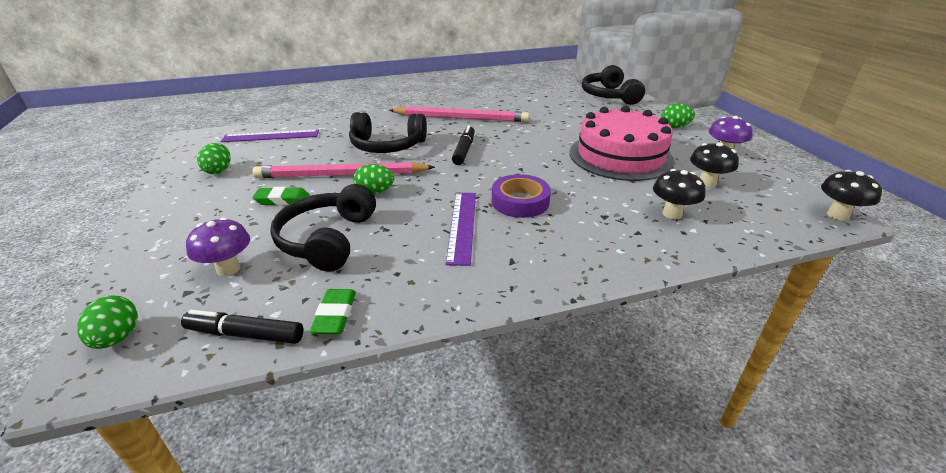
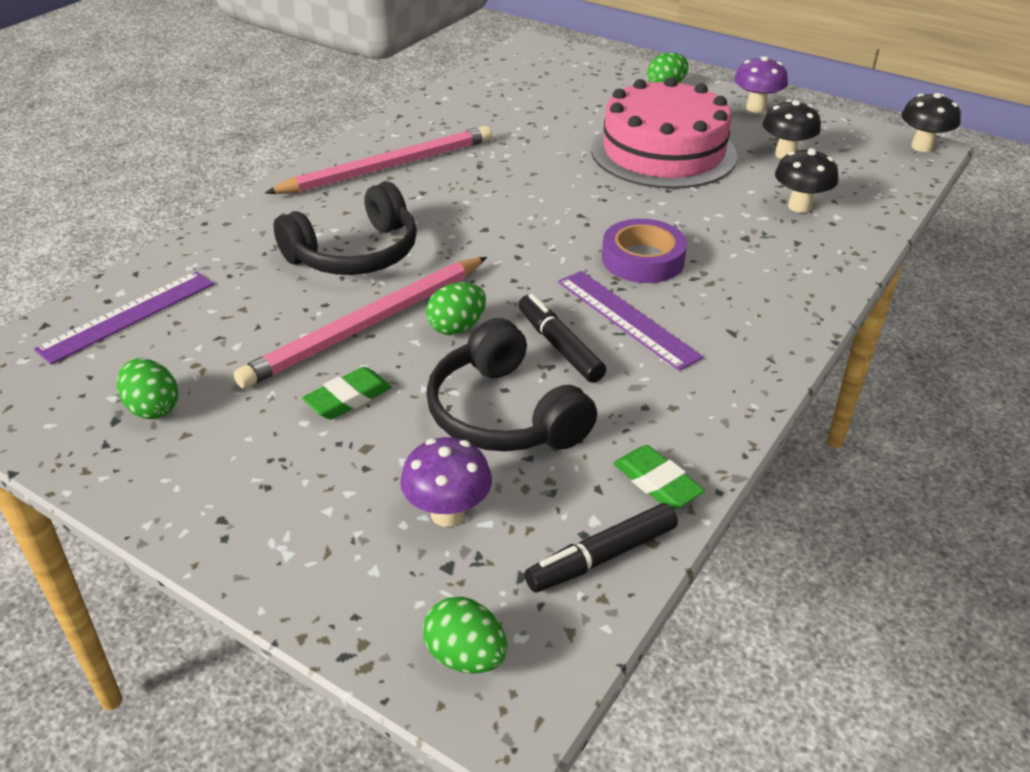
camera: 40 degrees left, 5 degrees up
(464, 150) = (473, 217): black marker -> black marker (559, 346)
(609, 96) = (532, 60): black headphones -> none

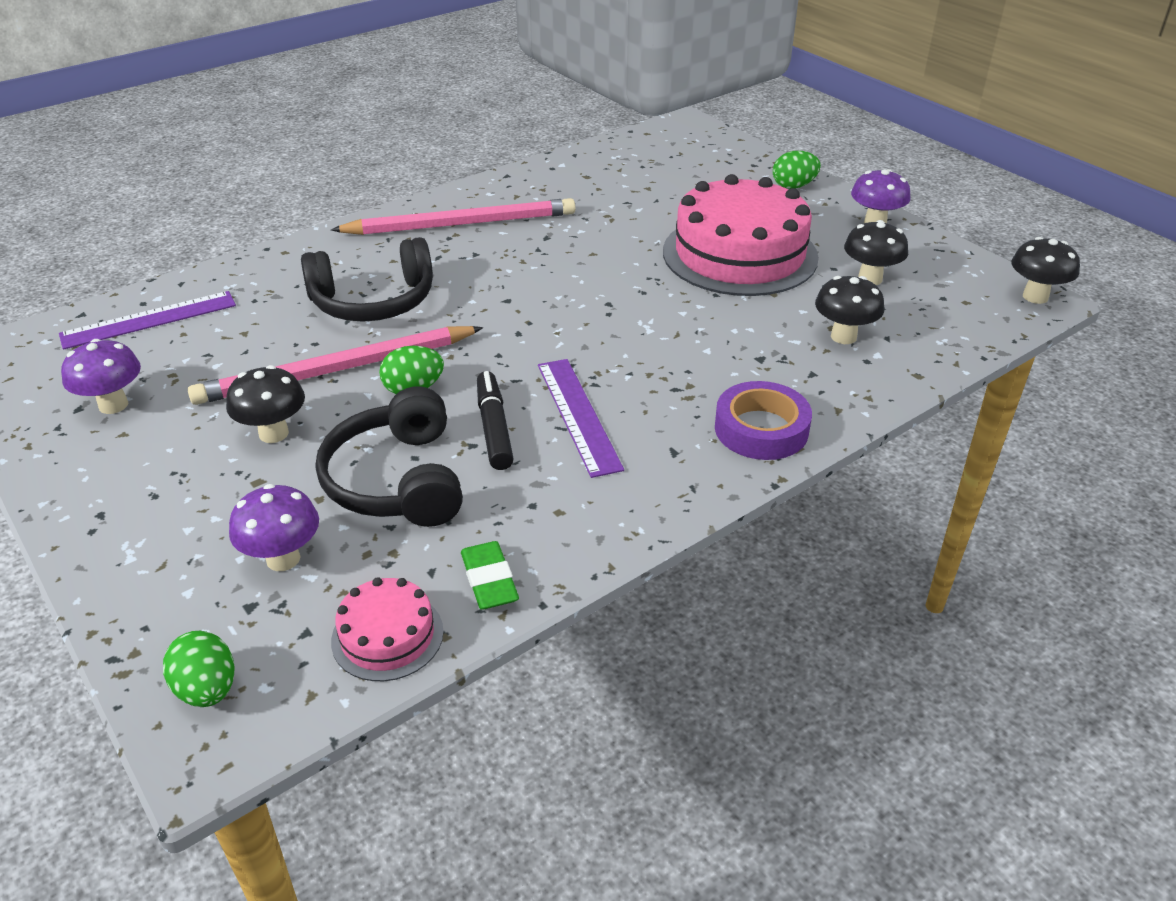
camera: 20 degrees right, 0 degrees up
(152, 408) = (113, 405): green egg -> purple mushroom
(348, 398) = (273, 433): green eraser -> black mushroom
(601, 557) = (387, 636): black marker -> pink cake
(643, 259) = (637, 359): purple tape -> purple tape (761, 429)

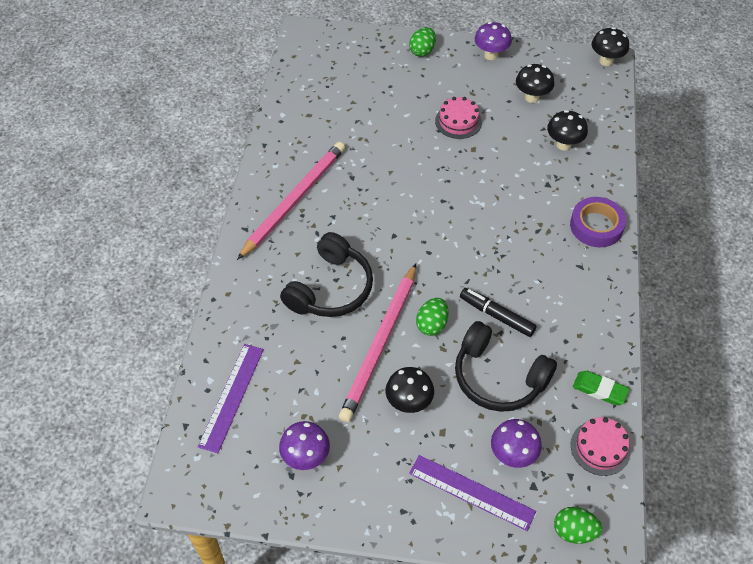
camera: 45 degrees left, 15 degrees up
(578, 415) = (520, 279): purple ruler -> purple ruler (471, 492)
(740, 254) = (458, 121): pink cake -> pink cake, size x0.47

